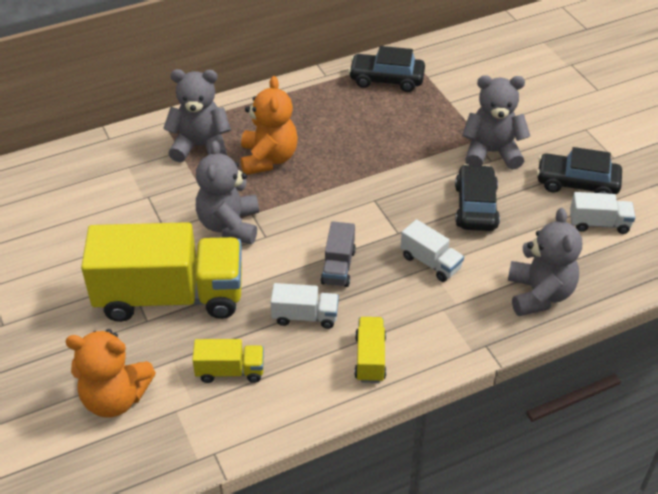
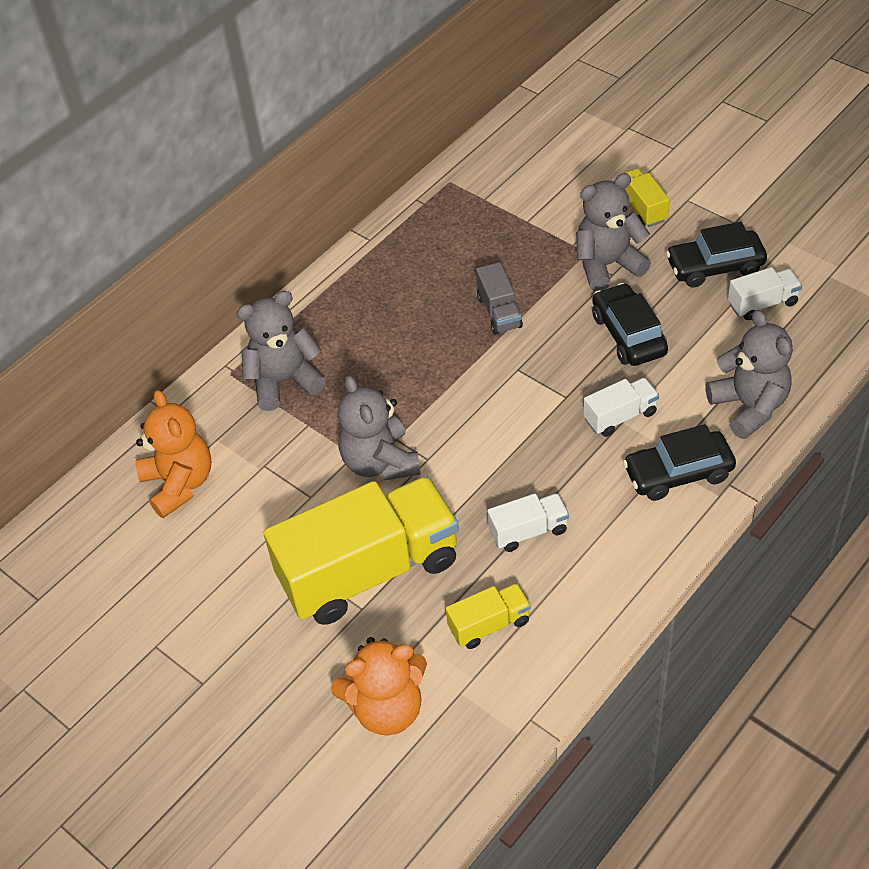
camera: 20 degrees left, 5 degrees up
(268, 159) = (371, 366): orange teddy bear -> orange teddy bear (179, 484)
(338, 266) = (528, 461): grey truck -> grey truck (499, 312)
(370, 358) = (624, 548): yellow truck -> yellow truck (641, 208)
(386, 79) = (441, 220): black car -> black car (678, 473)
(430, 262) = (620, 416): white truck -> white truck turned 45 degrees counterclockwise

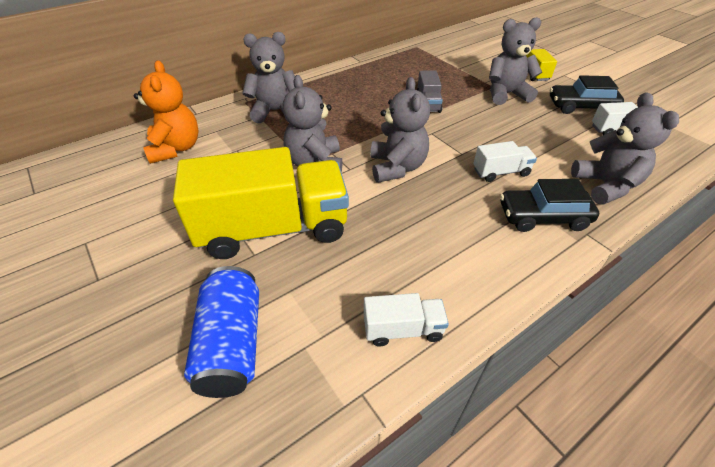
camera: 10 degrees right, 5 degrees down
(387, 708) = (232, 343): orange teddy bear -> blue can
(487, 442) = (397, 167): none -> grey teddy bear
(489, 624) = (353, 293): yellow truck -> none
(528, 531) = (409, 230): white truck -> white truck (403, 329)
(628, 334) = (514, 129): black car -> none

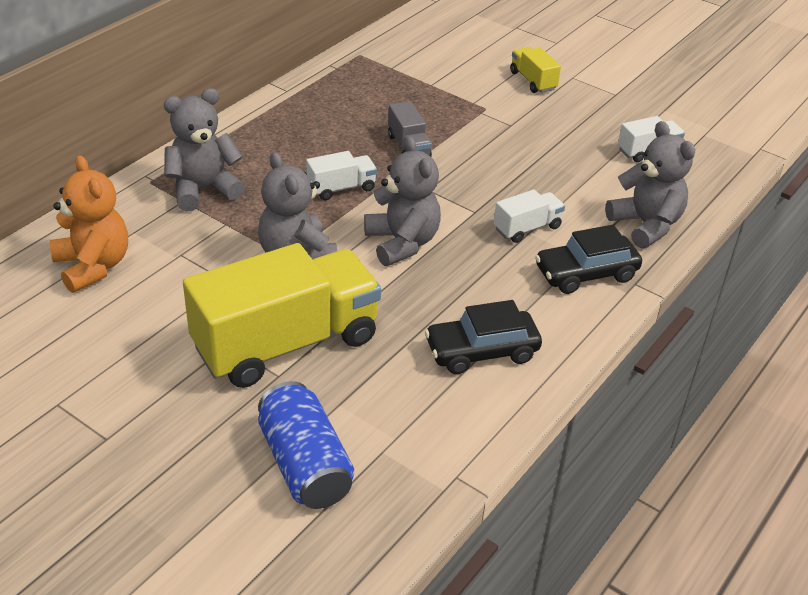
camera: 20 degrees left, 5 degrees down
(403, 329) = (474, 414): white truck -> white truck (341, 188)
(506, 94) = (505, 118): grey teddy bear -> none
(581, 107) = (602, 124): black car -> black car (481, 351)

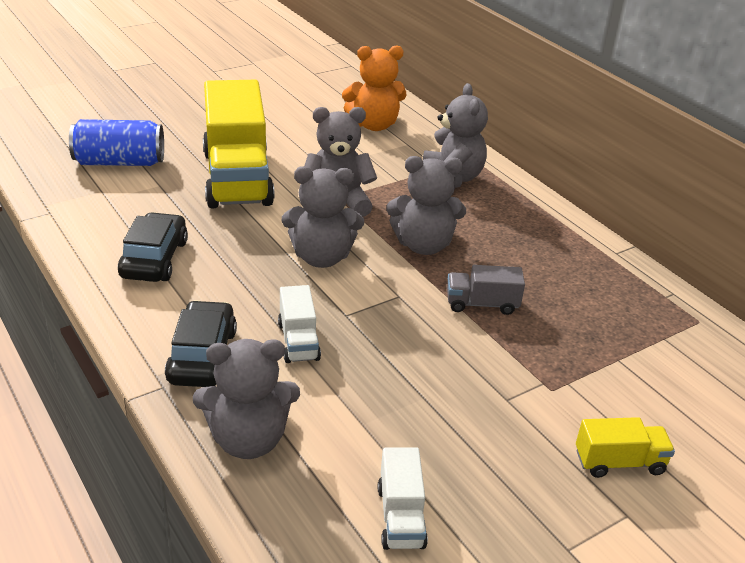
camera: 110 degrees right, 5 degrees down
(341, 188) = (423, 245): white truck -> grey teddy bear

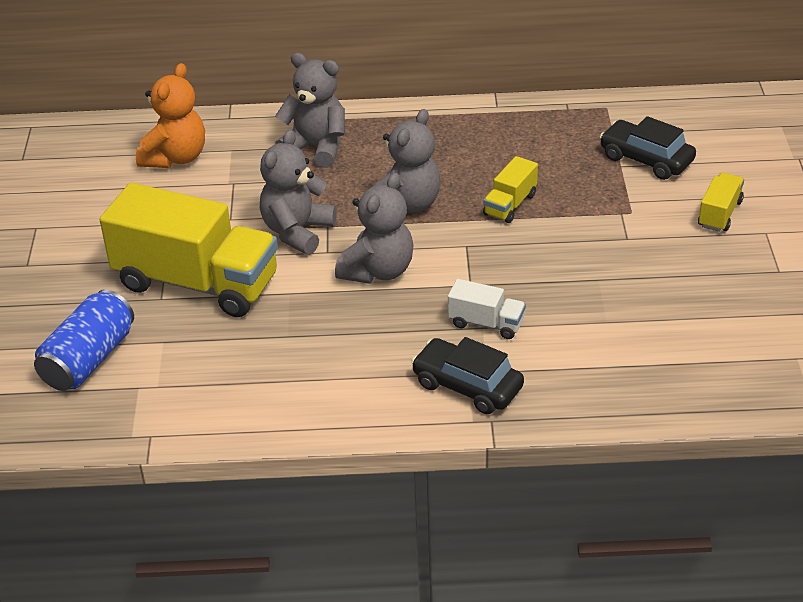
camera: 55 degrees left, 5 degrees up
(154, 259) = (298, 379): black car -> black car (646, 159)
(248, 439) = (586, 388): grey teddy bear -> none
(400, 516) = (709, 335): white truck -> none
(482, 304) = (510, 204): grey truck -> yellow truck

